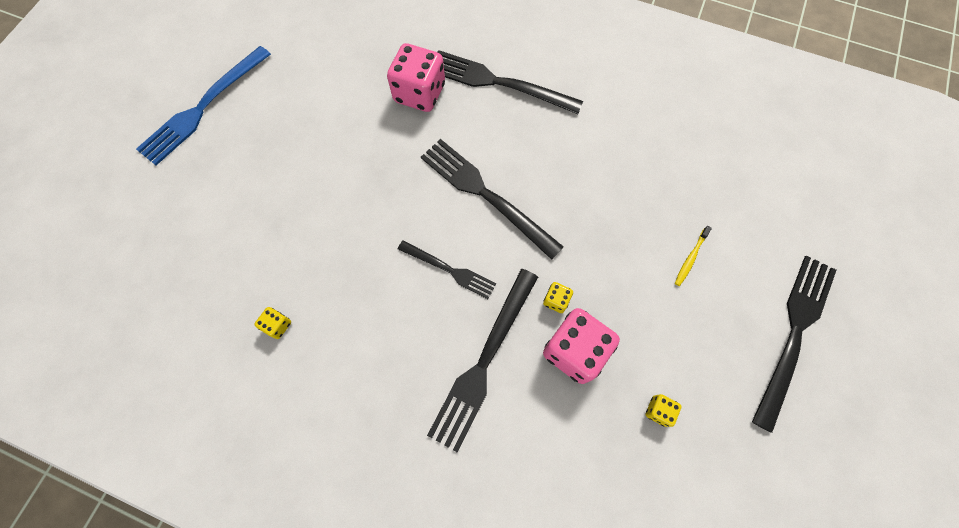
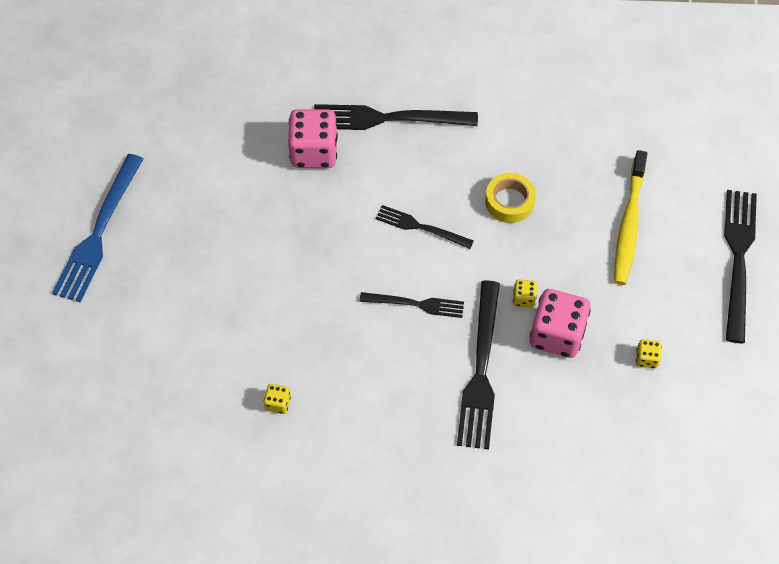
camera: 20 degrees left, 10 degrees down
(485, 194) = (420, 227): black fork -> black fork, size x0.58
(580, 197) = (509, 202): none -> yellow tape
(690, 258) = (629, 224): yellow toothbrush -> yellow toothbrush, size x2.22

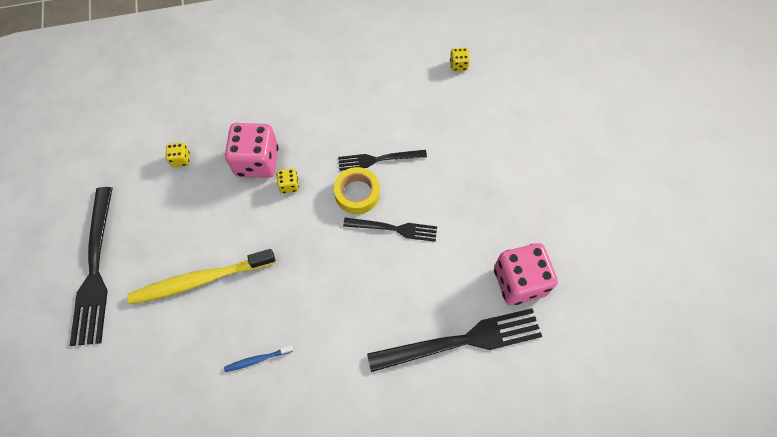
camera: 165 degrees right, 5 degrees up
(98, 232) = (664, 157): blue fork -> none
(480, 370) = (314, 121): black fork -> none
(509, 202) = (318, 275): yellow tape -> yellow tape (357, 193)
(578, 145) = (257, 359): none -> blue toothbrush
(629, 224) = (200, 280): yellow toothbrush -> yellow toothbrush turned 105 degrees counterclockwise

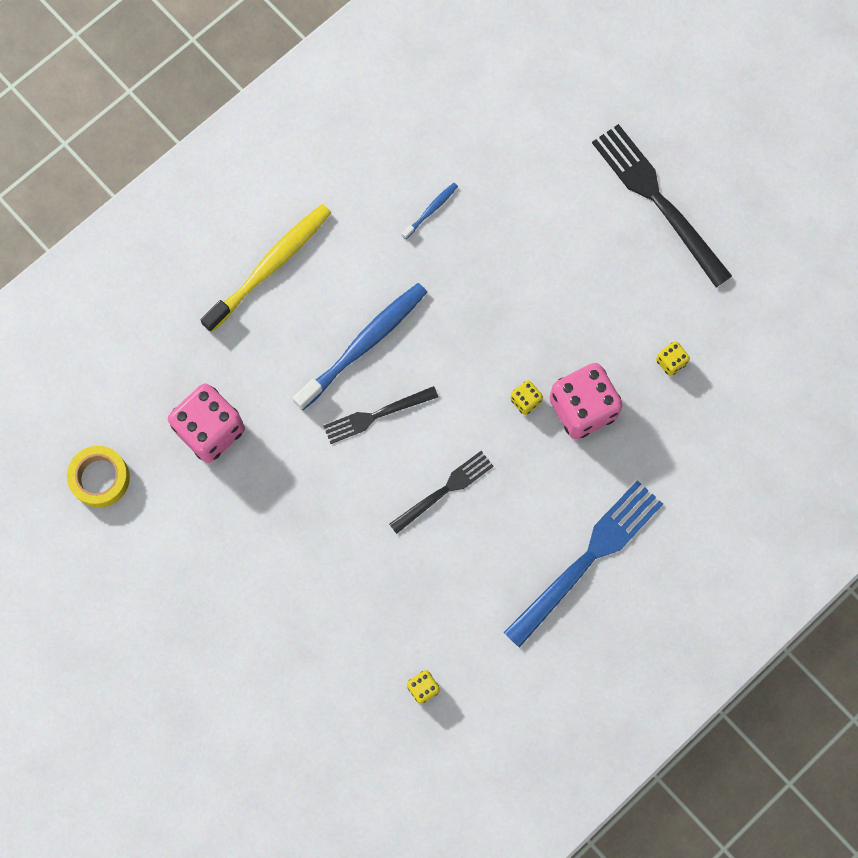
camera: 150 degrees right, 10 degrees up
(200, 280) = (543, 249): yellow toothbrush -> yellow toothbrush (270, 266)
(318, 81) = (587, 559): none -> blue fork
(357, 193) = (442, 434): yellow tape -> yellow tape (100, 478)
(373, 282) = (364, 344): none -> blue toothbrush
(461, 341) = (241, 336): black fork -> none

